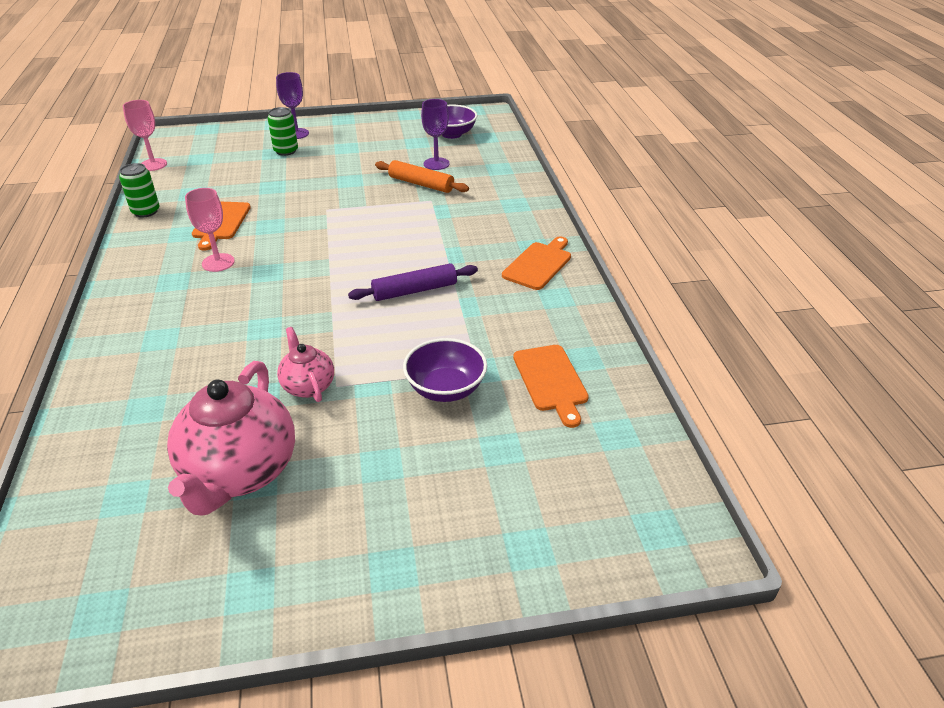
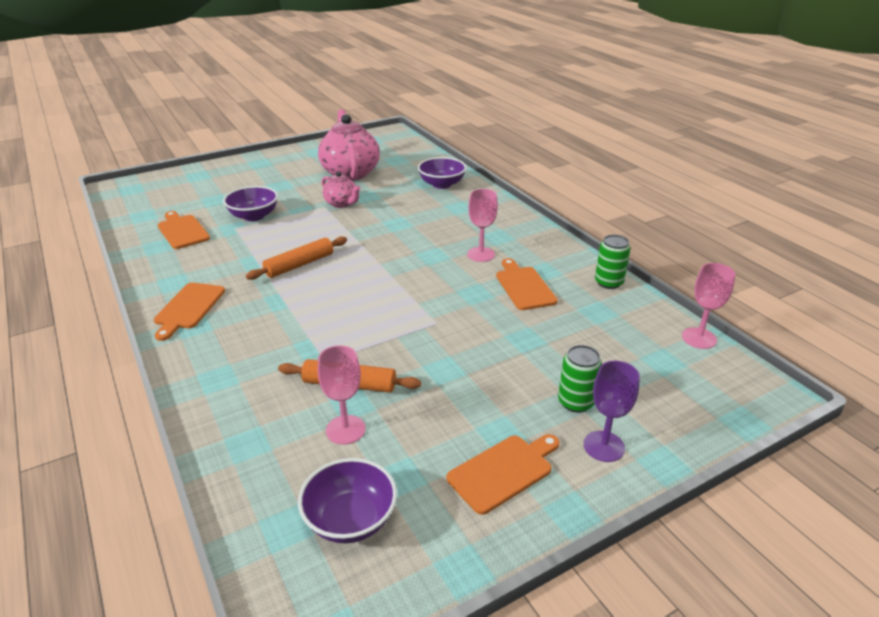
camera: 160 degrees right, 5 degrees down
(128, 395) = (442, 184): none -> purple bowl
(360, 135) = (503, 471): none -> orange cutting board
(414, 290) = (299, 265): purple rolling pin -> orange rolling pin
(436, 164) = (345, 430): purple goblet -> pink goblet

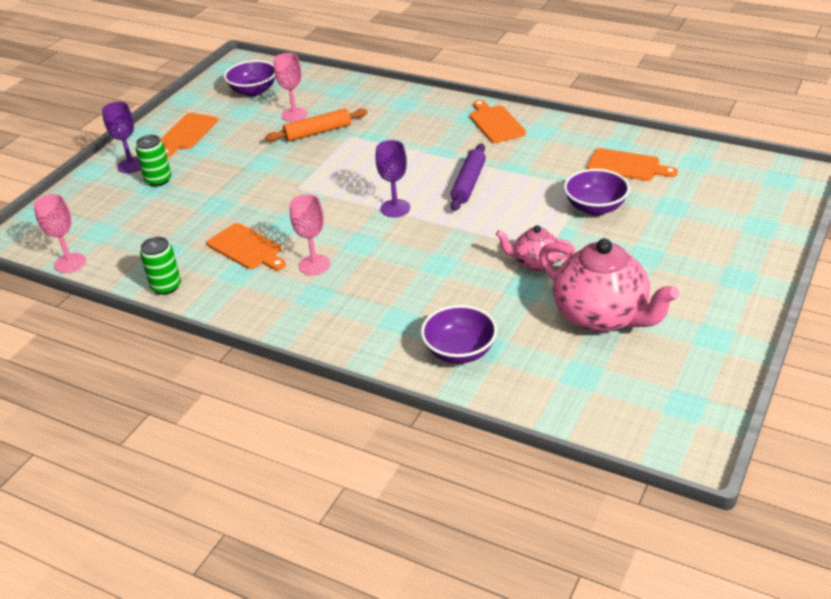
camera: 150 degrees right, 5 degrees up
(299, 265) = (468, 183): orange rolling pin -> purple rolling pin
(377, 269) = (395, 208): none -> purple goblet

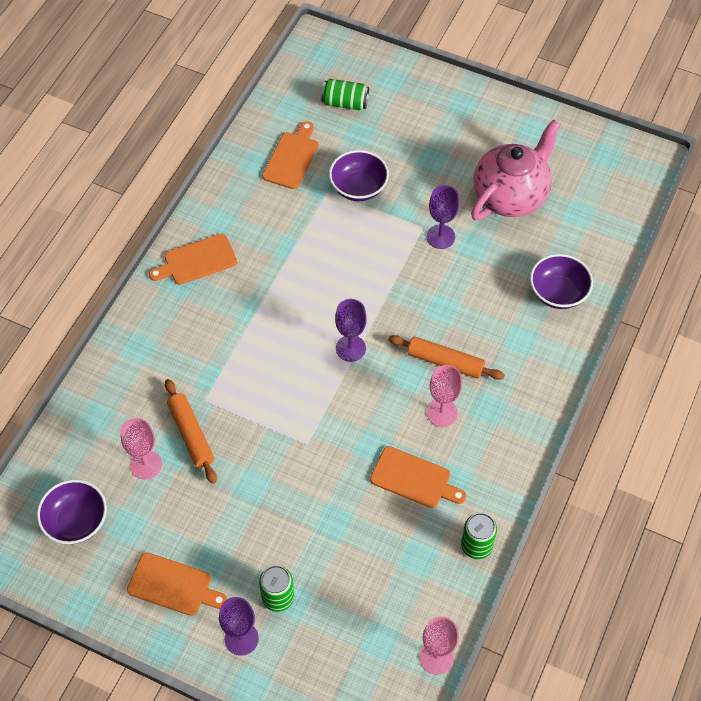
camera: 95 degrees left, 20 degrees up
(246, 248) = (414, 479): orange cutting board -> orange cutting board turned 75 degrees clockwise
(373, 267) = (445, 362): none -> orange rolling pin
(468, 183) = (311, 286): purple rolling pin -> none
(535, 263) = (440, 237): pink teapot -> purple goblet
(713, 195) = (345, 103): none -> green can

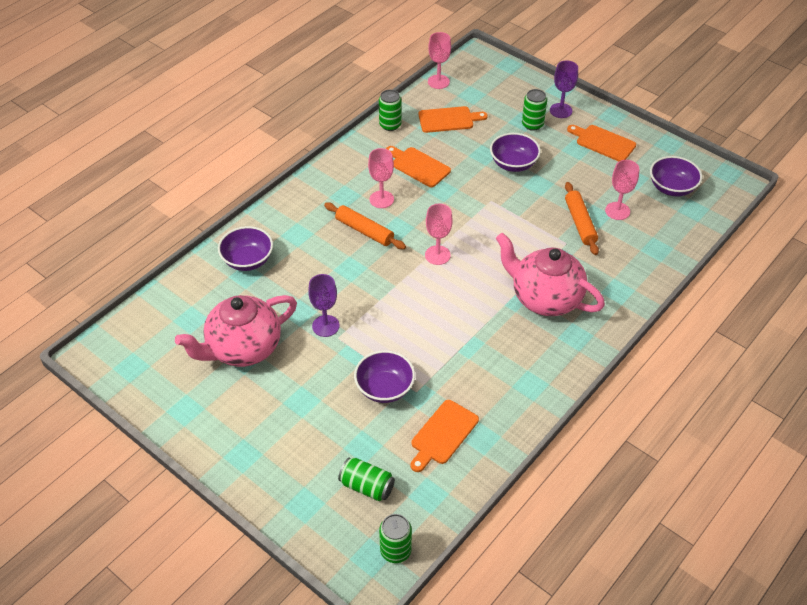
camera: 165 degrees left, 10 degrees down
(197, 260) = (557, 352): orange cutting board -> orange cutting board (448, 120)
(218, 320) = (545, 298): none -> pink teapot
(290, 513) = (513, 164): none -> purple bowl
(305, 63) = (395, 551): none -> green can
(350, 348) = (437, 255): purple goblet -> pink goblet

